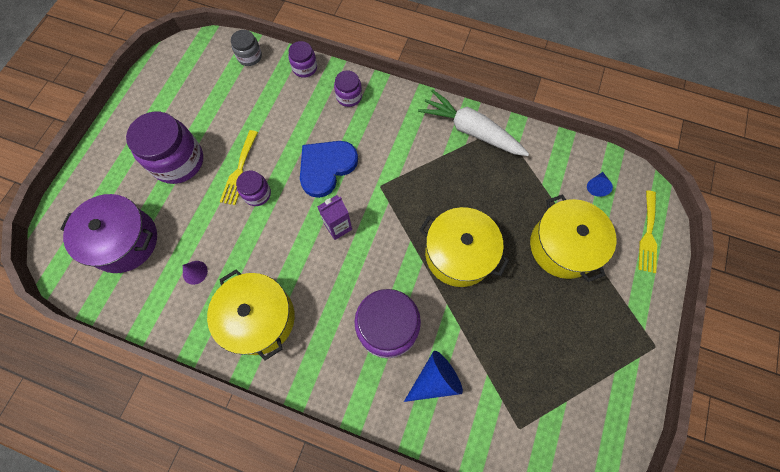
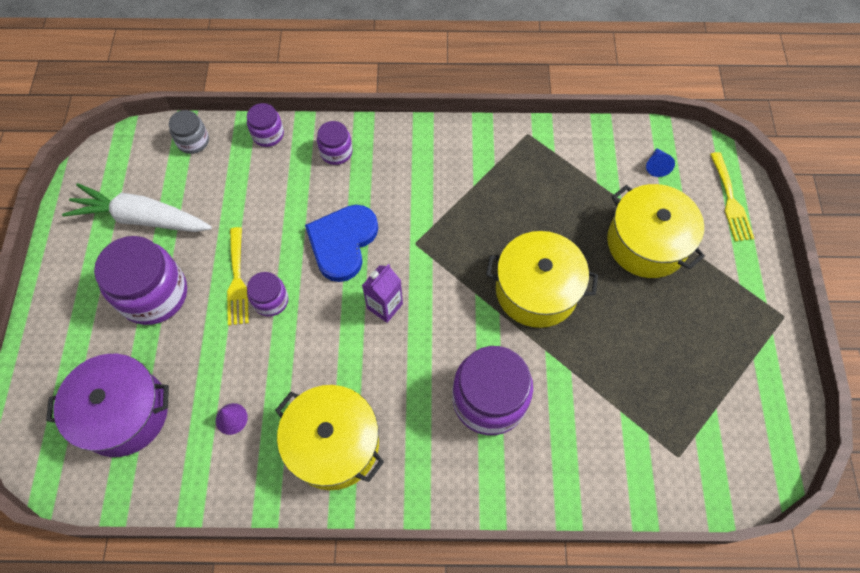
camera: 20 degrees left, 5 degrees down
(435, 379) = (566, 438): blue cone -> none
(471, 130) = (494, 148): white carrot -> white carrot (141, 218)

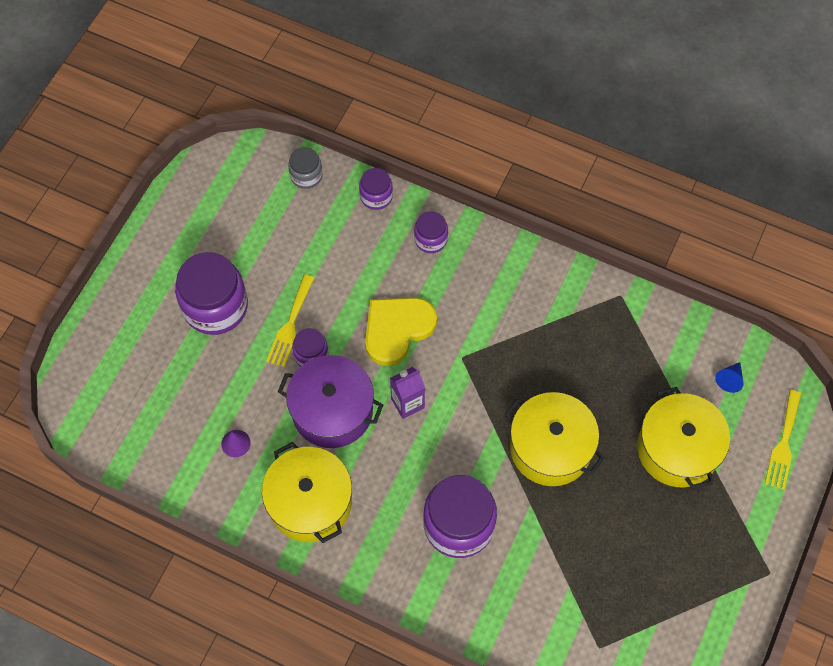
camera: 25 degrees right, 0 degrees up
(124, 413) = (152, 399): purple pot -> purple pot (332, 411)
(141, 218) = (232, 232): white carrot -> none
(342, 242) = (397, 329): blue heart -> yellow heart

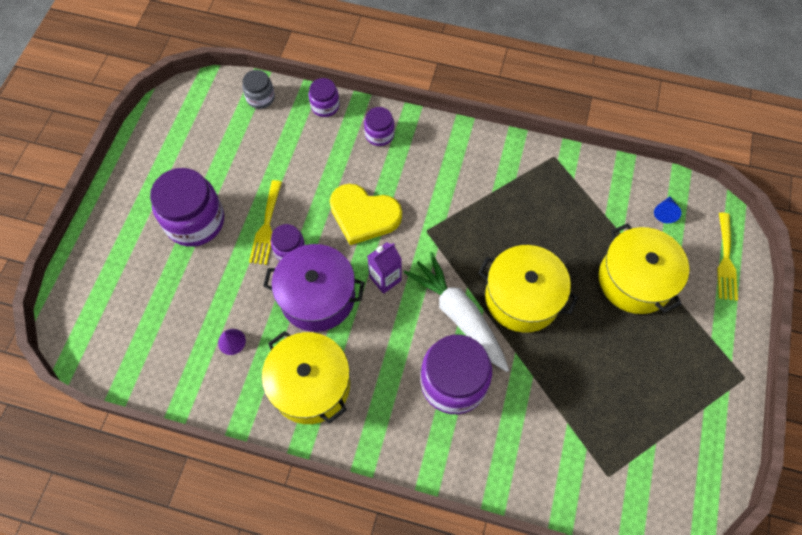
camera: 10 degrees left, 0 degrees up
(397, 329) = (364, 215): yellow heart -> yellow heart turned 105 degrees counterclockwise
(478, 455) = (458, 315): none -> white carrot

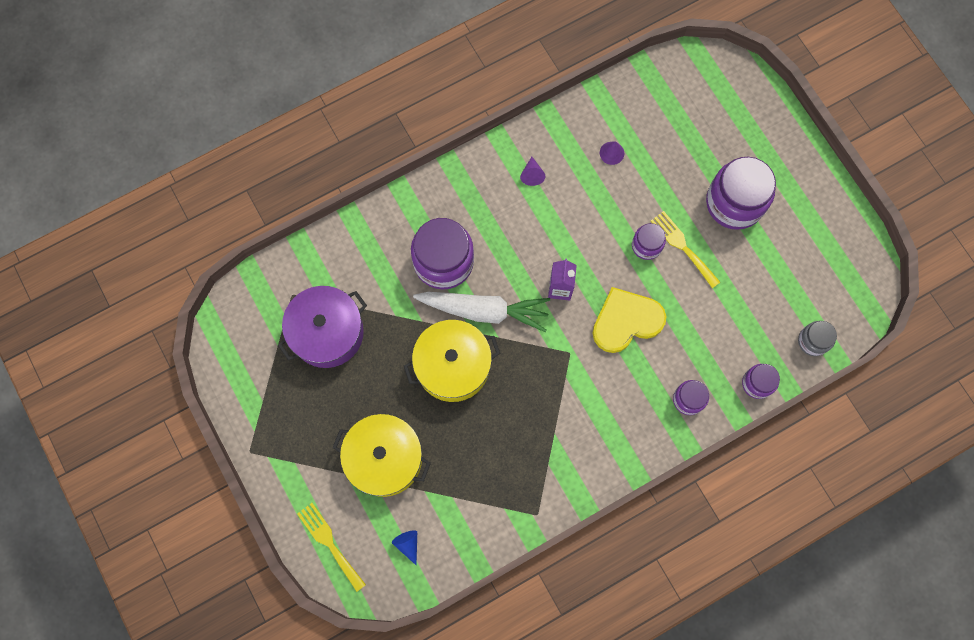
camera: 135 degrees right, 10 degrees up
(310, 385) = (532, 175): yellow pot -> purple cone
(317, 297) = (591, 232): purple pot -> purple pot (327, 333)

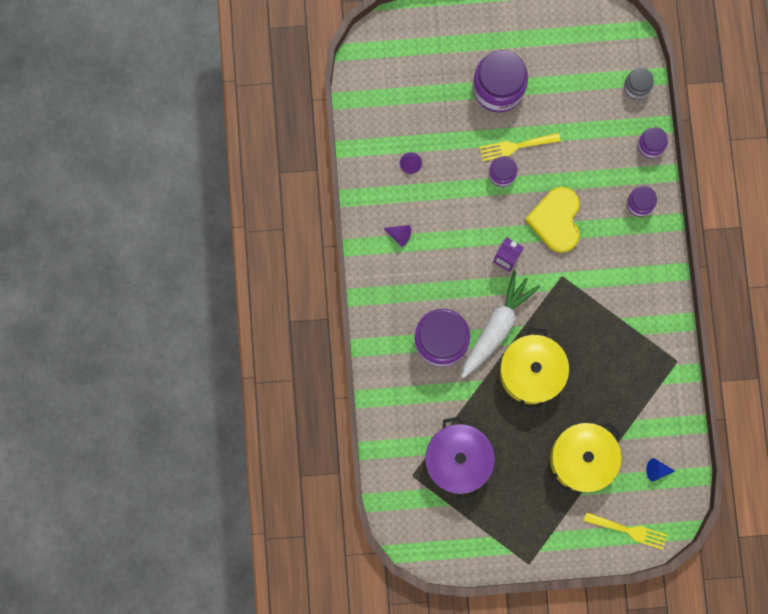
camera: 65 degrees left, 5 degrees up
(329, 543) = (629, 530): yellow fork -> yellow fork turned 150 degrees counterclockwise

